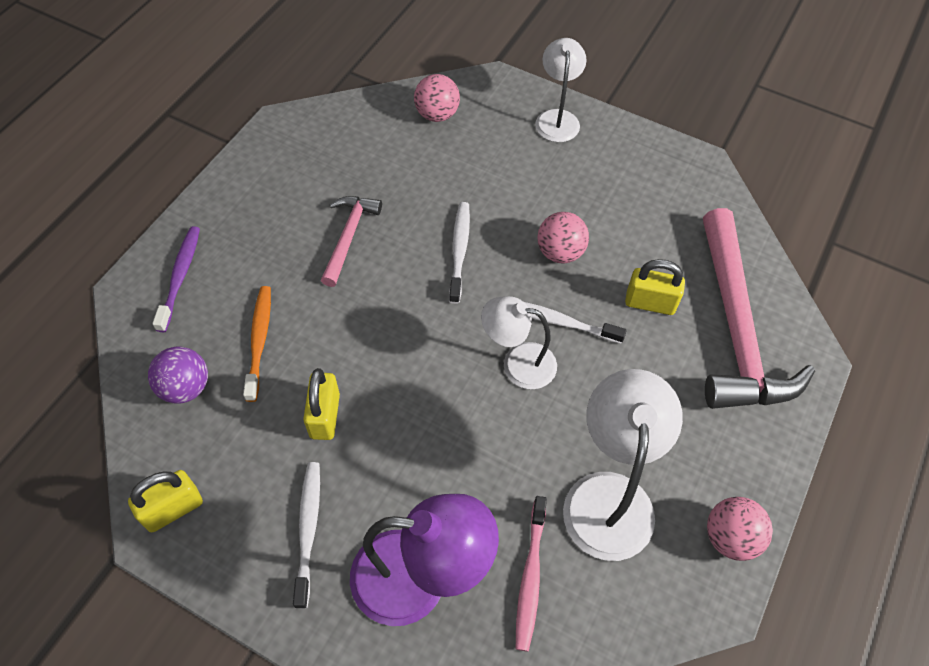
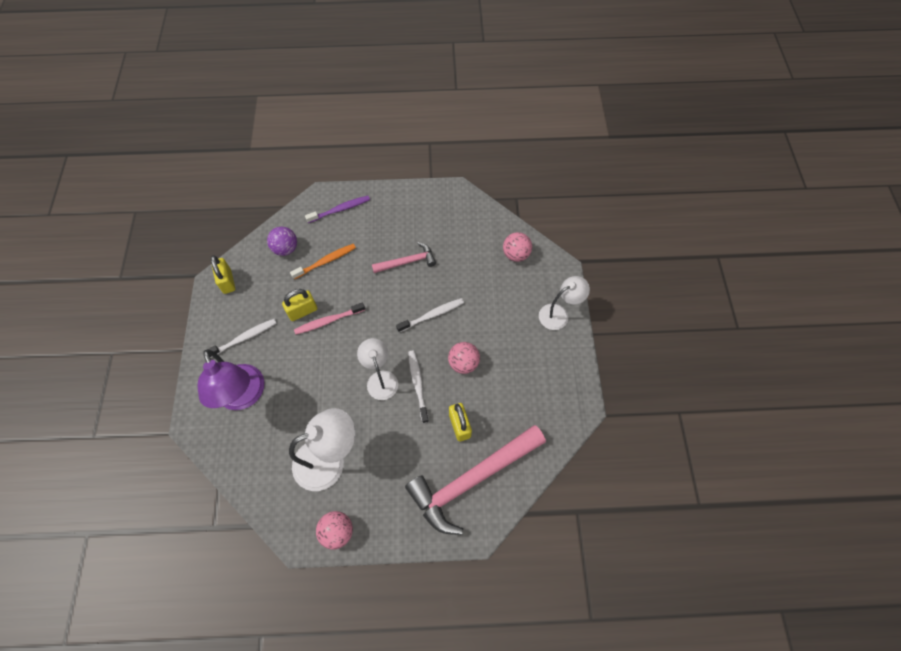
camera: 60 degrees right, 5 degrees up
(173, 509) = (227, 281): yellow padlock -> yellow padlock turned 45 degrees clockwise
(530, 577) = (267, 444): pink toothbrush -> pink toothbrush (328, 321)

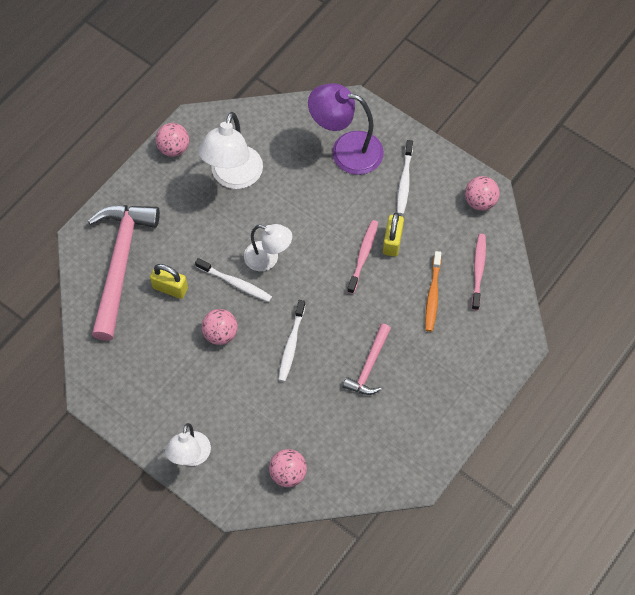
camera: 130 degrees right, 0 degrees up
(227, 281) = (480, 201): yellow padlock -> pink ball
(285, 249) = (478, 270): purple ball -> pink toothbrush
(340, 209) = (488, 349): purple toothbrush -> none

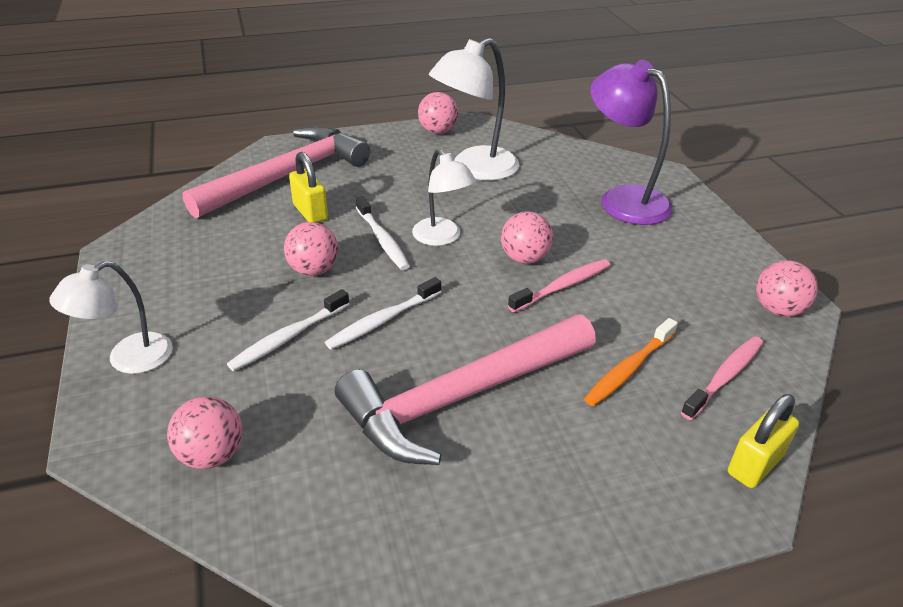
camera: 35 degrees right, 25 degrees down
(327, 246) = (524, 258): none -> pink ball
(369, 366) = (461, 396): pink hammer -> pink hammer, size x1.95
(392, 242) = (614, 291): yellow padlock -> yellow padlock (754, 464)
(404, 181) = (678, 249): white toothbrush -> white toothbrush (288, 337)

